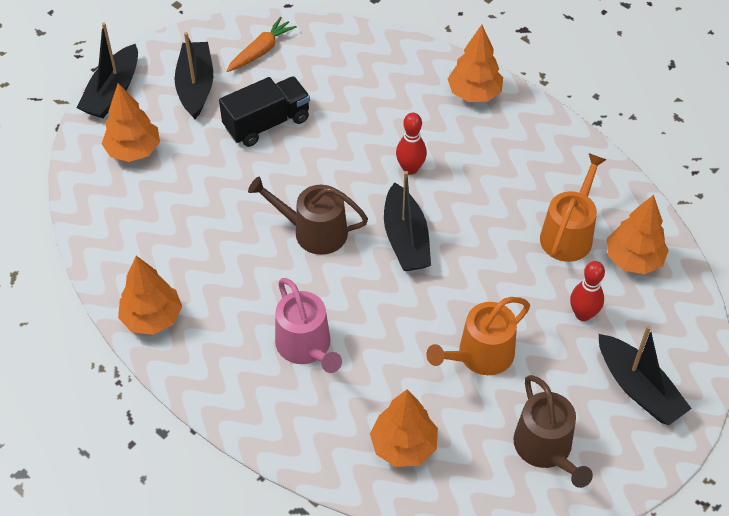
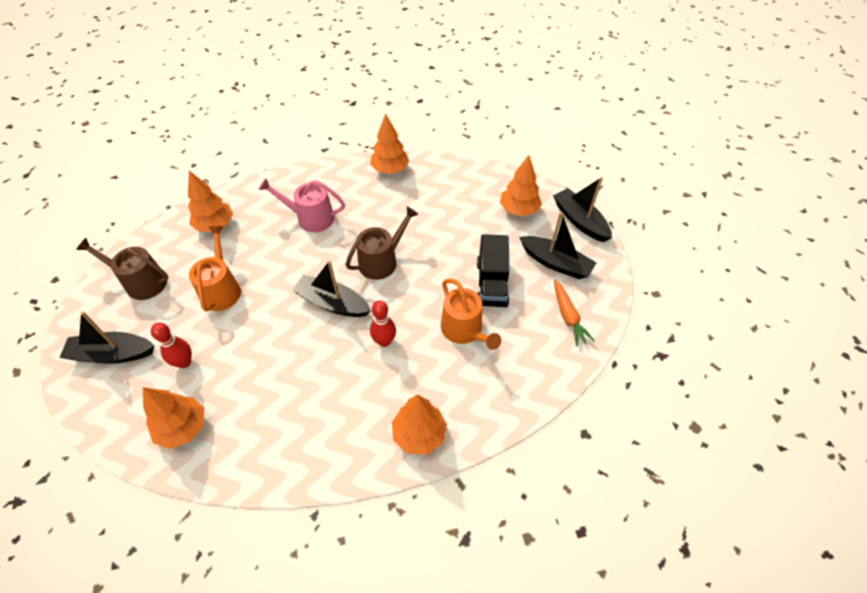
camera: 125 degrees right, 0 degrees up
(568, 234) = (243, 401): orange watering can -> orange watering can (464, 330)

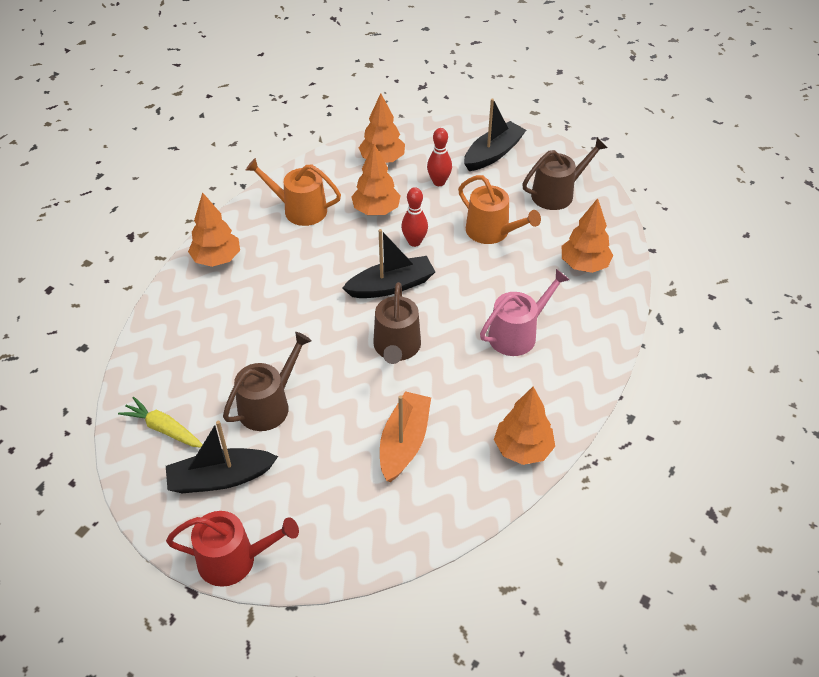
camera: 135 degrees right, 5 degrees down
(384, 341) = (312, 292): red bowling pin -> red bowling pin (414, 242)
(440, 211) = (404, 442): none -> orange boat
(464, 330) = (253, 347): orange watering can -> orange watering can (300, 210)
(491, 283) = (268, 405): black truck -> brown watering can
(519, 210) = (320, 516): orange tree -> orange tree (376, 210)
(568, 316) = (164, 429): orange carrot -> yellow carrot
(580, 221) = (234, 559): black boat -> red watering can

